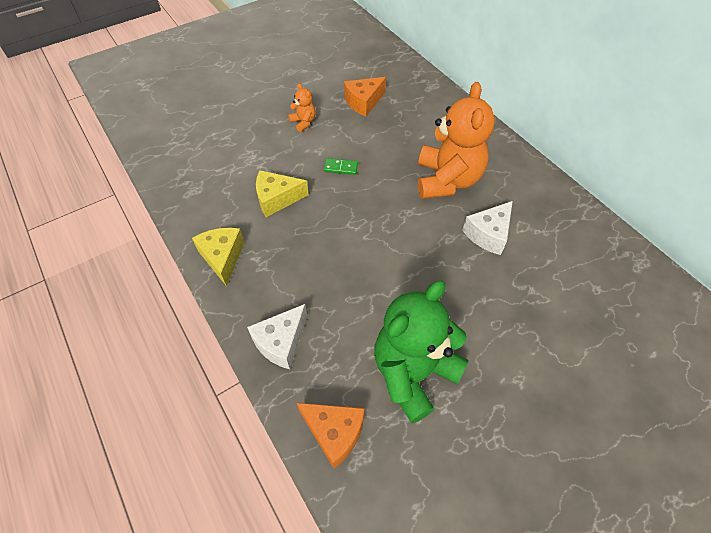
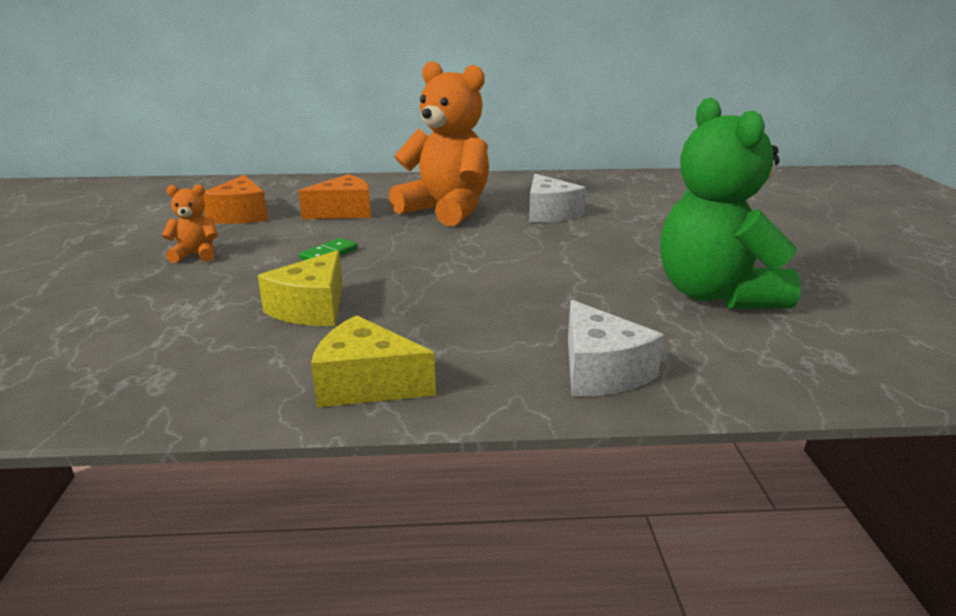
camera: 60 degrees left, 30 degrees down
(334, 433) = (789, 367): orange cheese -> orange cheese (344, 212)

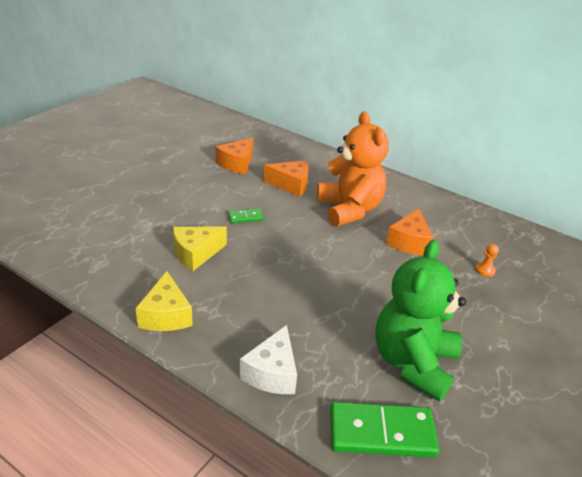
camera: 35 degrees right, 10 degrees up
(196, 255) = (186, 188): orange teddy bear -> none
(366, 384) = (166, 315): yellow cheese -> yellow cheese turned 150 degrees counterclockwise
(549, 213) = (409, 242): white cheese -> orange cheese
(649, 208) = (485, 270): none -> orange pawn
(793, 361) = (381, 433): none -> green domino

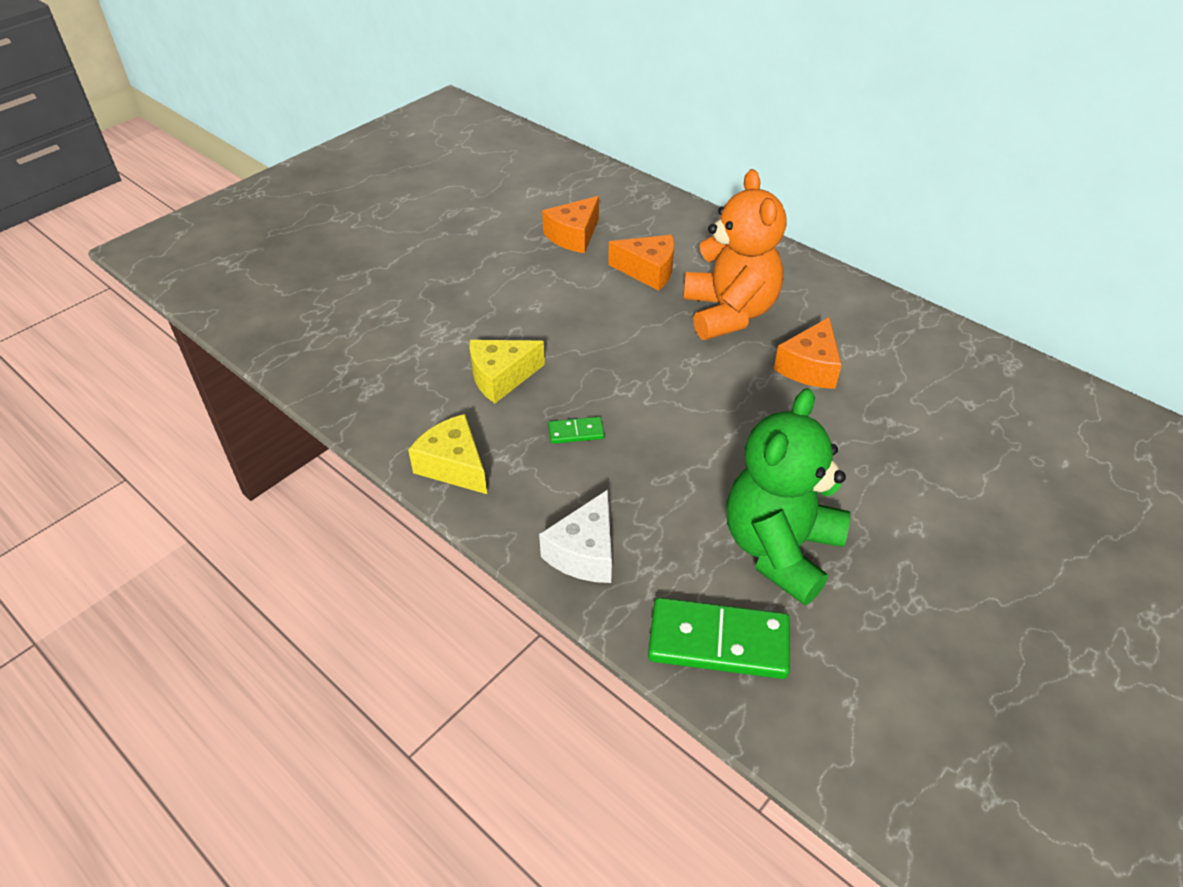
camera: 10 degrees right, 10 degrees up
(166, 315) = (454, 466): yellow cheese -> yellow cheese turned 135 degrees clockwise
(245, 217) = (576, 322): green domino -> green domino (576, 432)
(485, 270) = (916, 415): orange pawn -> none

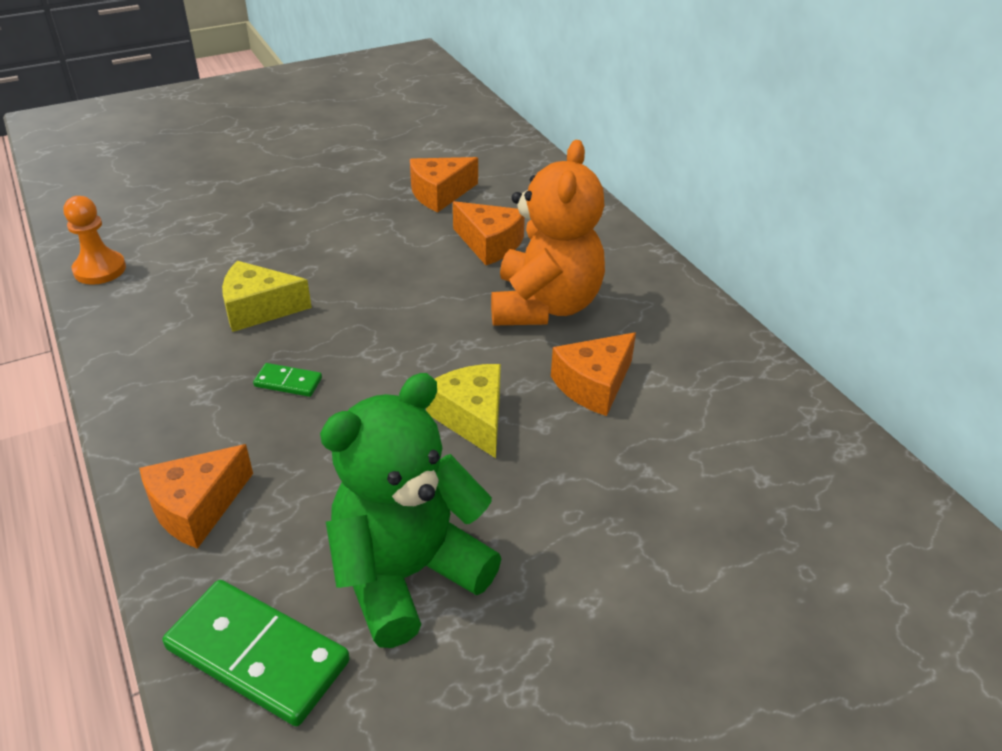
camera: 20 degrees right, 5 degrees down
(328, 380) = (100, 269): none -> orange pawn
(454, 466) = (143, 380): yellow cheese -> yellow cheese (472, 418)
(585, 552) = (196, 508): white cheese -> orange cheese

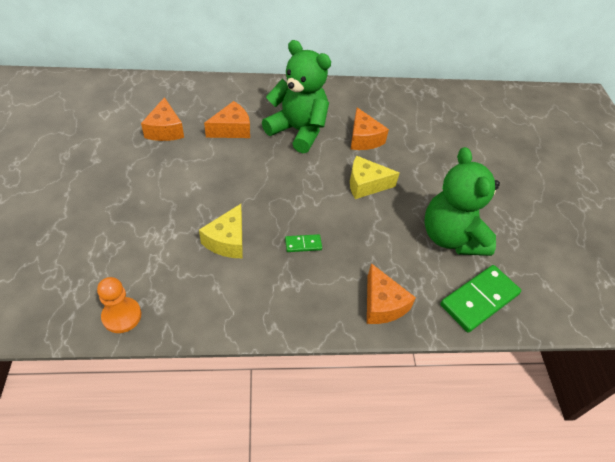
camera: 70 degrees left, 10 degrees up
(288, 382) = (303, 244): green domino -> green domino turned 45 degrees clockwise
(545, 306) = (298, 131): orange teddy bear -> green teddy bear

